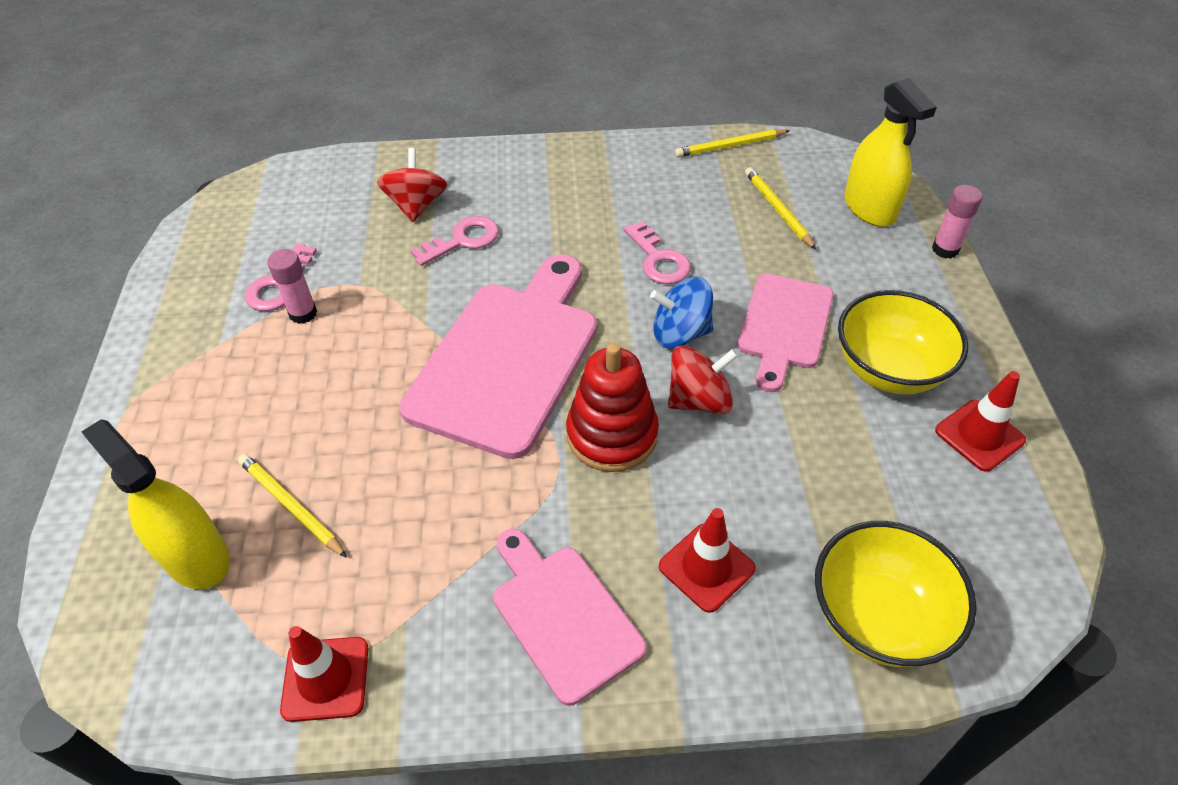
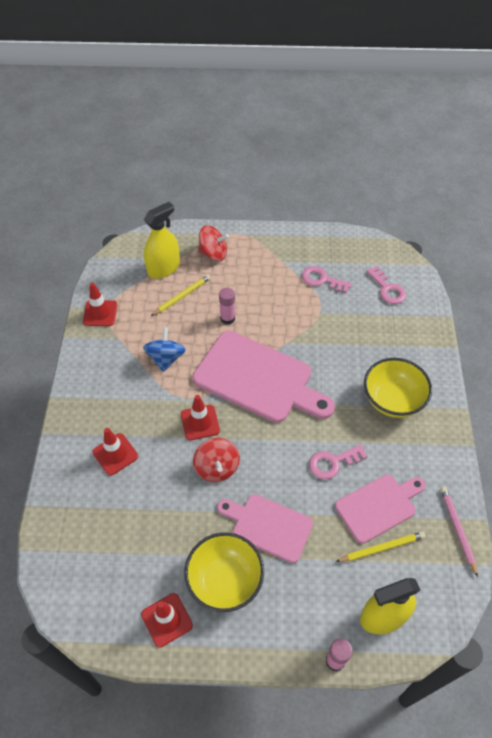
camera: 95 degrees right, 5 degrees up
(303, 313) = (300, 291): pink glue stick -> pink glue stick (227, 318)
(416, 205) = (386, 337): red spinning top -> red spinning top (213, 253)
(462, 240) = (354, 359): pink key -> pink key (387, 289)
(563, 615) = (106, 393): pink cutting board -> pink cutting board (378, 506)
(612, 435) = (200, 422): red stacking toy -> red traffic cone
(680, 333) = (268, 466): blue spinning top -> blue spinning top (166, 358)
(730, 146) = (457, 529): yellow pencil -> pink pencil
(878, 617) = (71, 525): yellow bowl -> yellow bowl (392, 400)

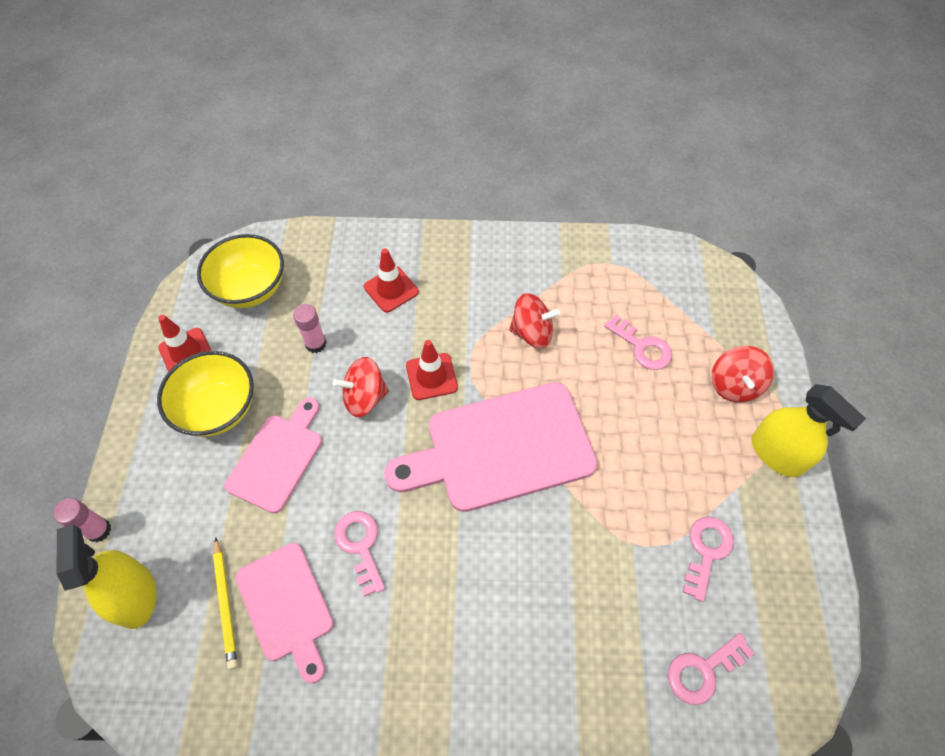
camera: 90 degrees right, 5 degrees up
(100, 313) = (600, 255): red traffic cone -> none
(163, 268) = (692, 321): yellow spray bottle -> yellow spray bottle (777, 454)
(166, 358) = (532, 333): blue spinning top -> red spinning top
(182, 296) = (642, 347): yellow pencil -> pink key
(227, 318) = (607, 407): pink glue stick -> pink glue stick (316, 344)
(258, 379) = (501, 448): pink cutting board -> pink cutting board turned 45 degrees clockwise
(392, 400) = (464, 650): yellow bowl -> yellow bowl (250, 289)
(457, 529) = (234, 726): pink pencil -> none

